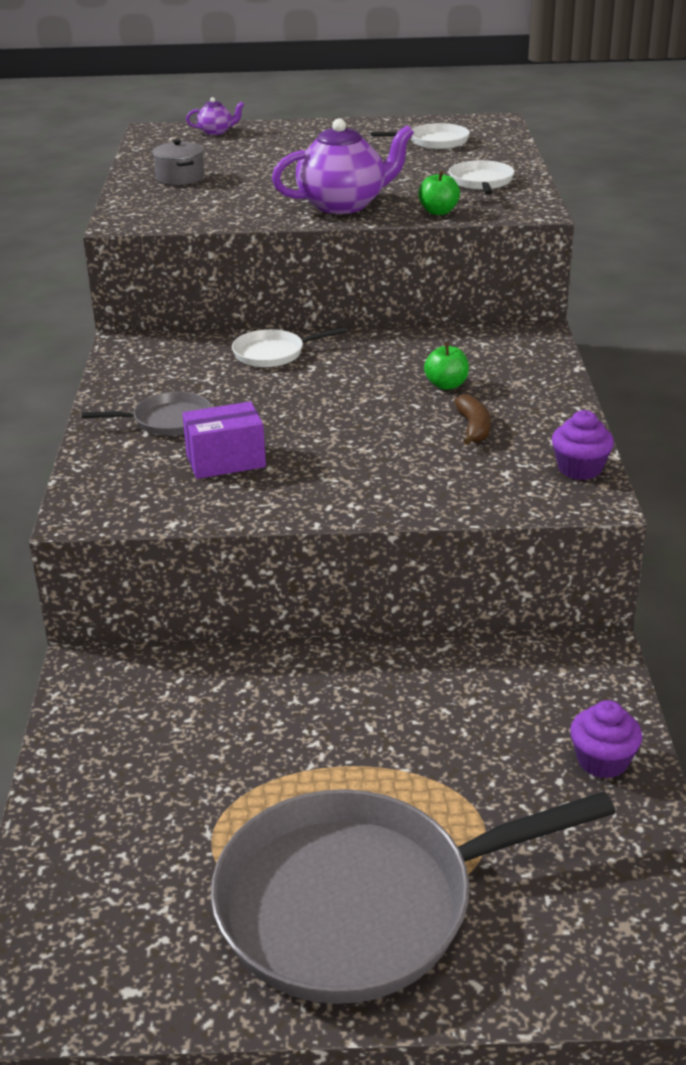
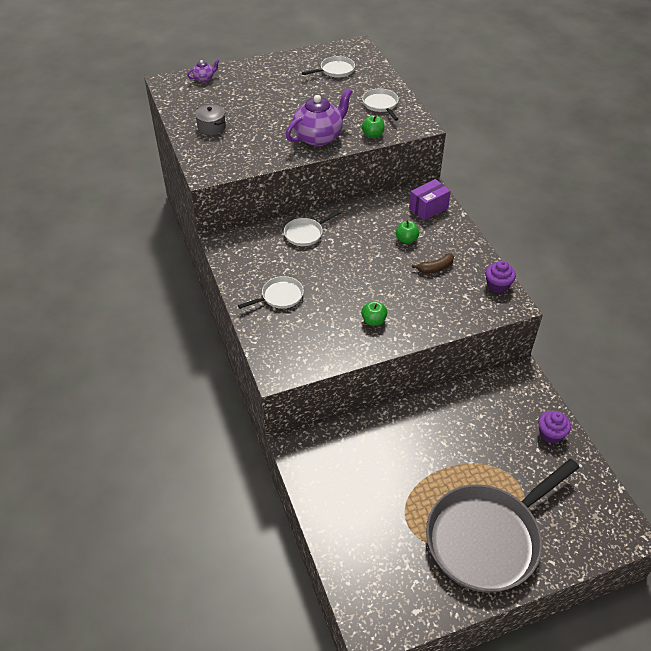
camera: 20 degrees left, 15 degrees up
(167, 421) = (280, 296): grey pan -> white pan
(225, 461) = (327, 318): purple box -> purple box (428, 208)
(307, 477) = (373, 321): none -> green apple
(473, 428) = (435, 268): brown banana -> brown banana turned 90 degrees clockwise

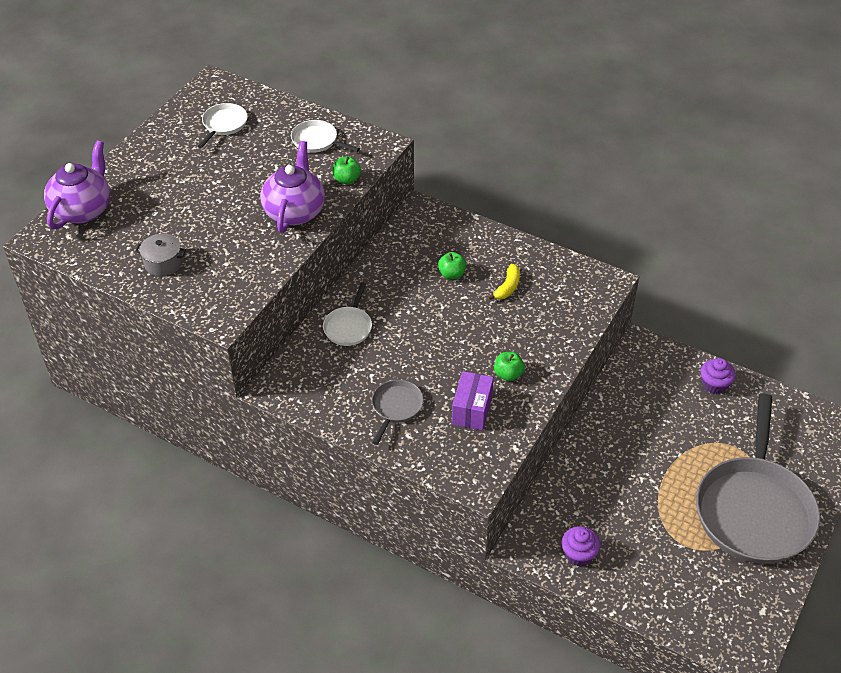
camera: 40 degrees left, 0 degrees up
(204, 78) = (83, 210): purple teapot -> purple teapot, size x2.15
(280, 296) = (396, 407): white pan -> grey pan
(428, 208) = (438, 229): purple box -> purple box (472, 410)
(435, 268) = (507, 287): brown banana -> yellow banana
(497, 285) = (577, 271): purple cupcake -> purple cupcake (578, 554)

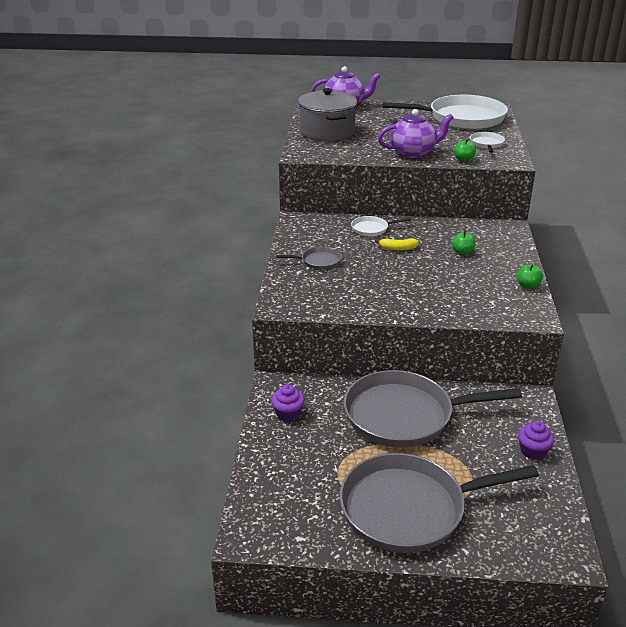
camera: 65 degrees right, 15 degrees down
(163, 263) = (327, 132): grey pot -> grey pot, size x2.18
(224, 125) = (462, 118): white pan -> white pan, size x2.34
(472, 410) = (342, 290): purple box -> none
(507, 287) = (476, 276): yellow banana -> yellow banana (398, 248)
(508, 374) = (390, 296): green apple -> green apple (527, 285)
(625, 456) = (404, 415): none -> grey pan

